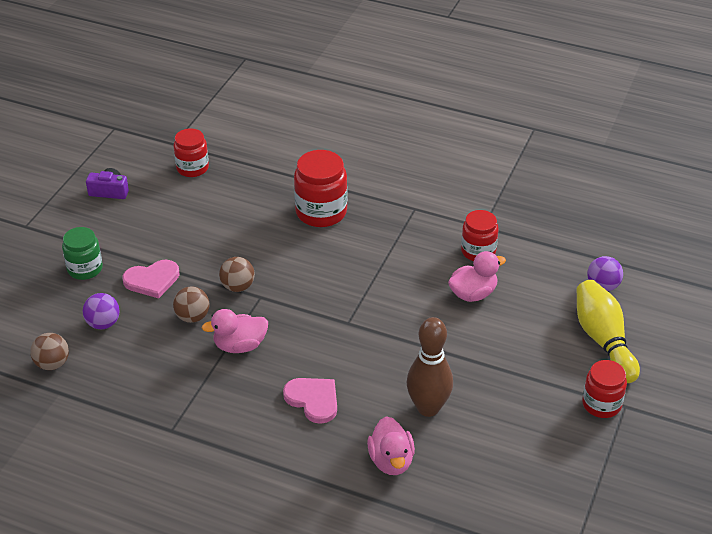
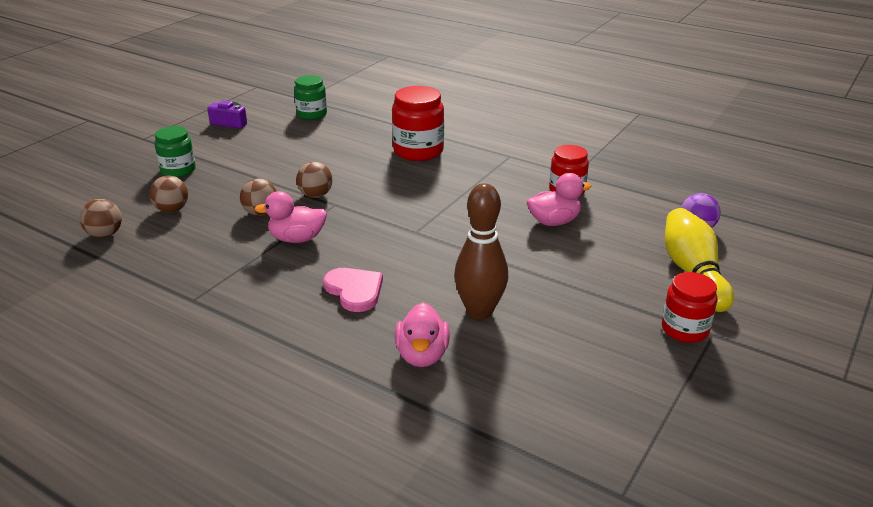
camera: 10 degrees right, 10 degrees down
(103, 323) = (172, 210): purple ball -> brown ball
(152, 280) = (236, 183): pink heart -> none
(192, 168) = (312, 114): red jar -> green jar

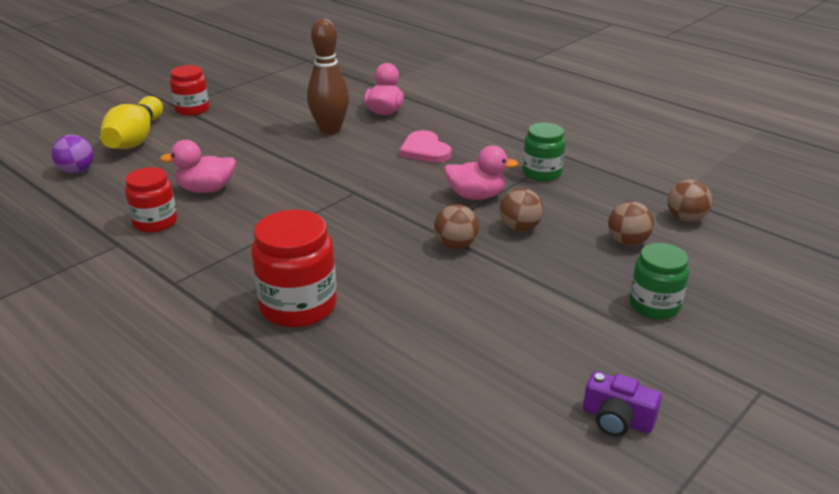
camera: 170 degrees left, 0 degrees up
(312, 114) = (459, 429): green jar -> green jar (542, 173)

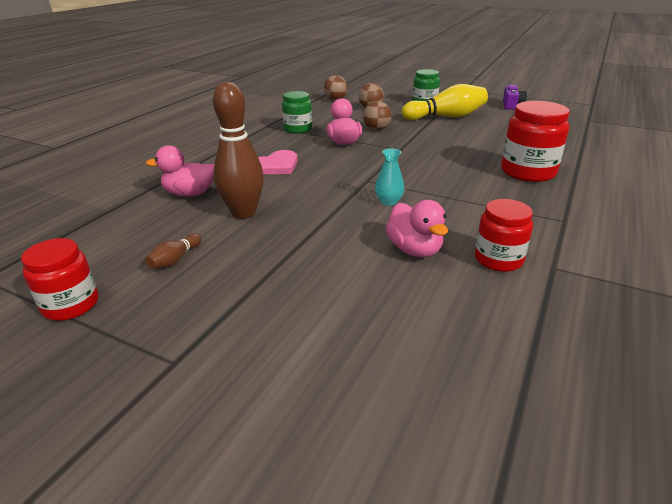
camera: 105 degrees left, 0 degrees up
(77, 171) = (447, 379): purple ball -> none
(136, 139) = (315, 359): yellow bowling pin -> yellow bowling pin (446, 117)
(192, 109) = (189, 337): red jar -> red jar (71, 305)
(279, 106) = (175, 259): none -> brown bowling pin
(297, 195) = (388, 201): none -> turquoise vase
(455, 245) = (412, 141): brown ball -> none

